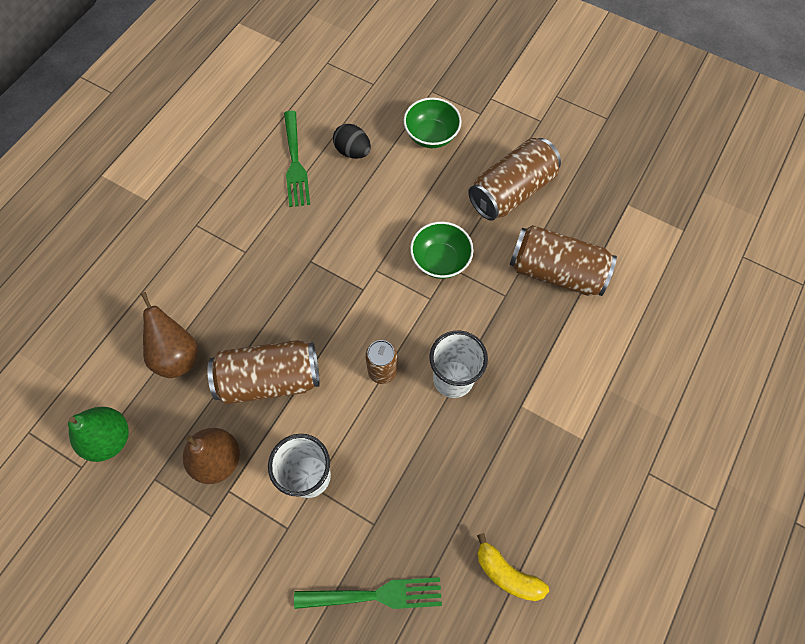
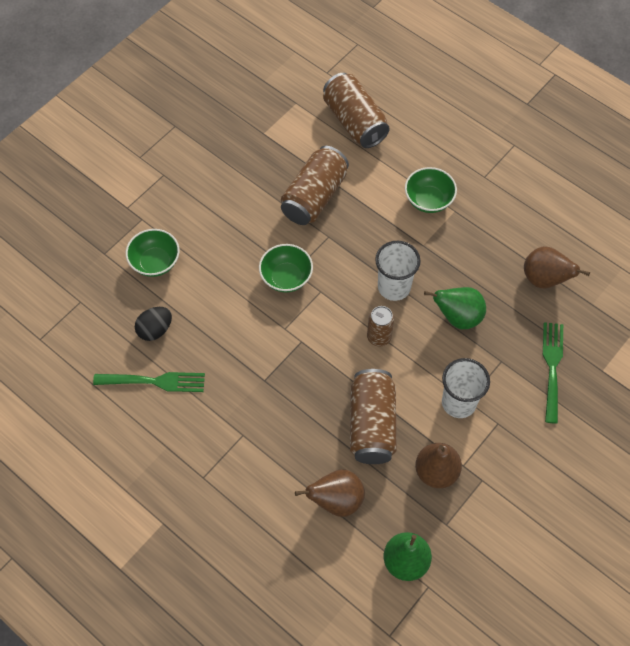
camera: 80 degrees left, 5 degrees down
(426, 461) = (458, 317): none -> green pear
(507, 573) = (544, 279): yellow banana -> brown pear
(511, 191) = (230, 212): brown can -> brown can (354, 122)
(589, 404) = (428, 200): none -> green bowl

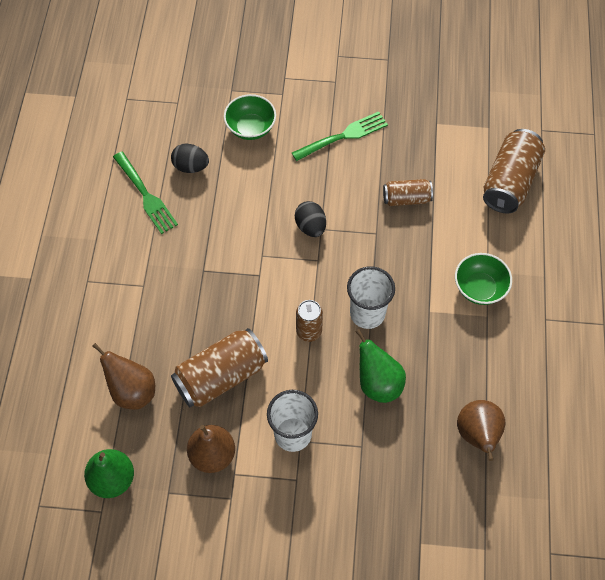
camera: 55 degrees right, 0 degrees up
(286, 277) = (310, 227): green bowl -> black egg
(314, 197) = (406, 199): brown can -> brown can, size x0.58
(552, 368) = (388, 495): green fork -> green fork (342, 136)

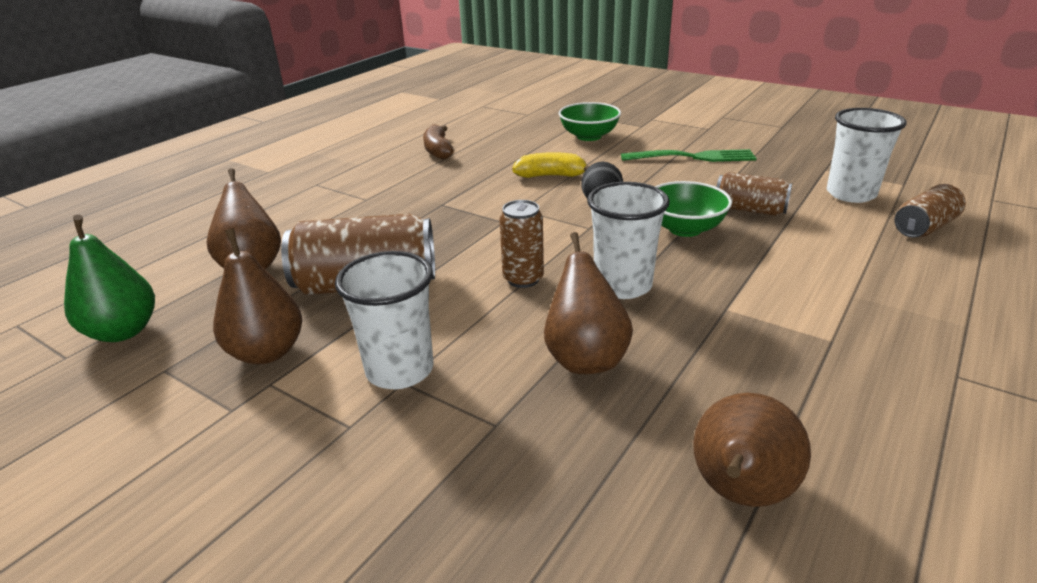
camera: 30 degrees right, 30 degrees down
(145, 195) = (438, 150): green fork -> brown banana
(191, 166) = (502, 145): black egg -> none
(256, 202) = (551, 176): none -> yellow banana
(378, 383) = (585, 358): green pear -> brown pear
(460, 154) = (851, 194): none -> white cup
(479, 288) = (830, 308): green bowl -> green bowl (685, 229)
(509, 182) = (924, 227): brown can -> brown can, size x0.58

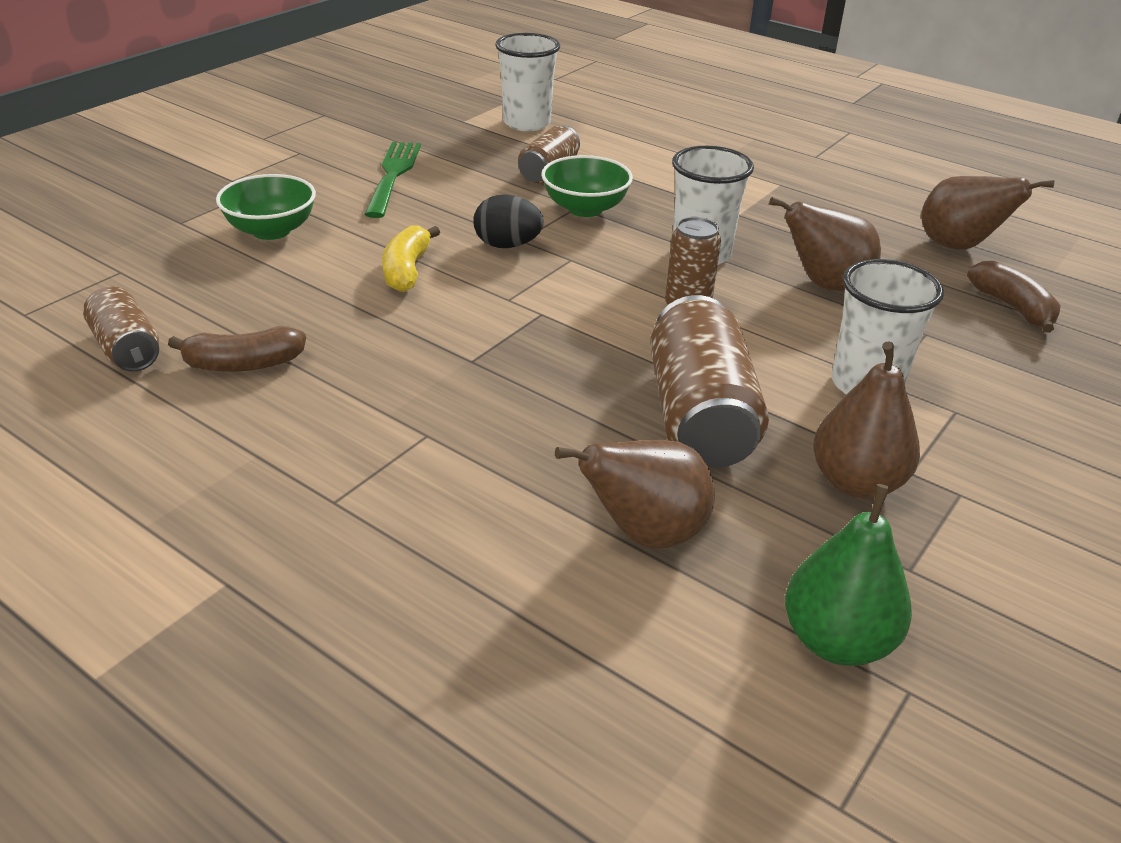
camera: 90 degrees left, 5 degrees up
(571, 522) = (1012, 307): none -> brown banana
(924, 227) = (602, 113): brown can -> brown can (127, 349)

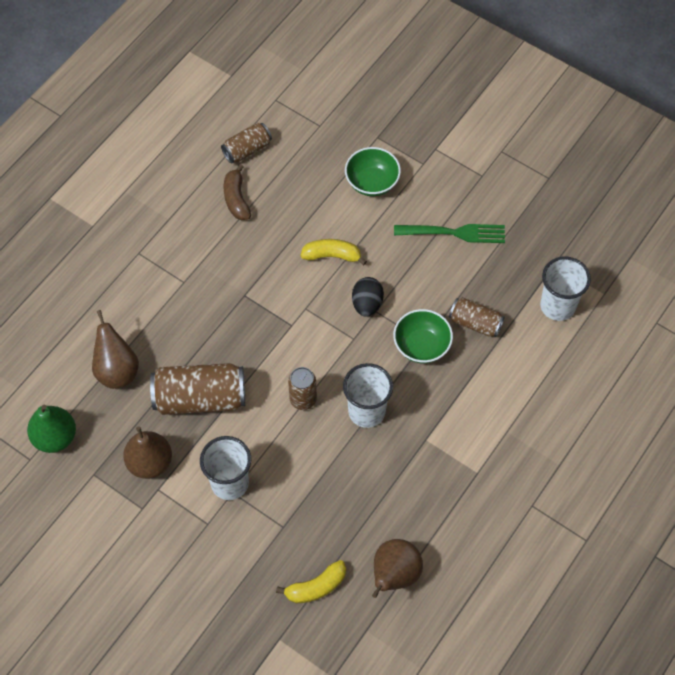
camera: 90 degrees right, 25 degrees up
(825, 285) = (334, 479): brown pear -> none
(1012, 307) = (316, 587): brown banana -> yellow banana

